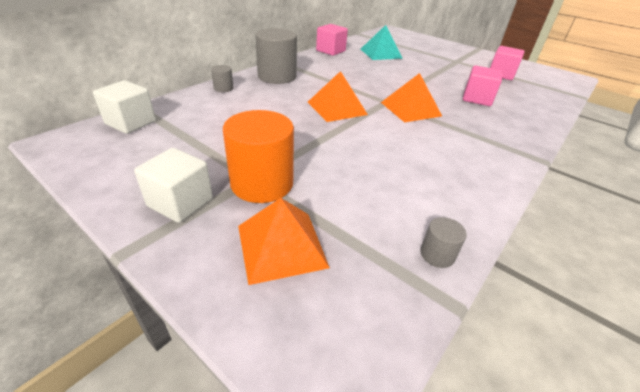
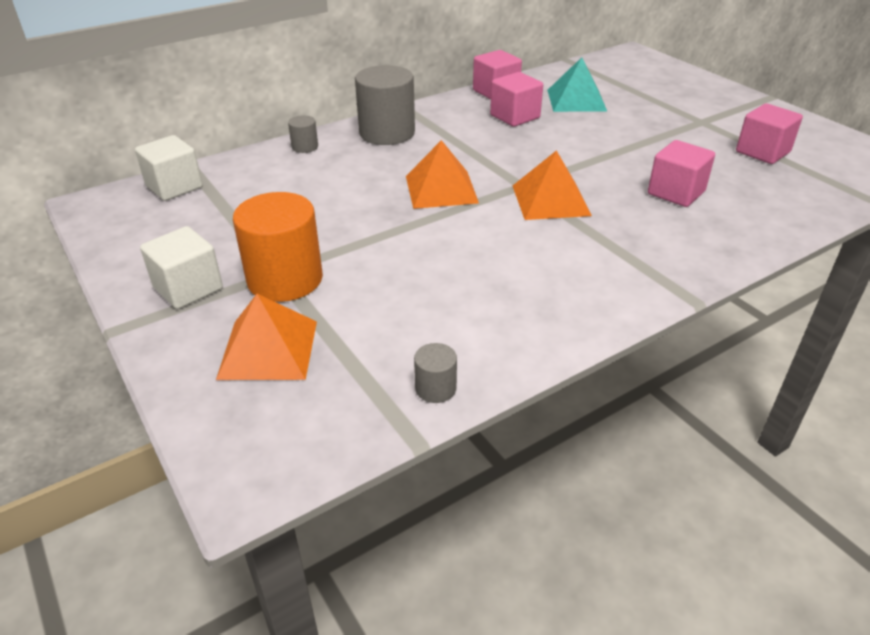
camera: 20 degrees right, 0 degrees up
(352, 63) = (515, 116): none -> pink cube

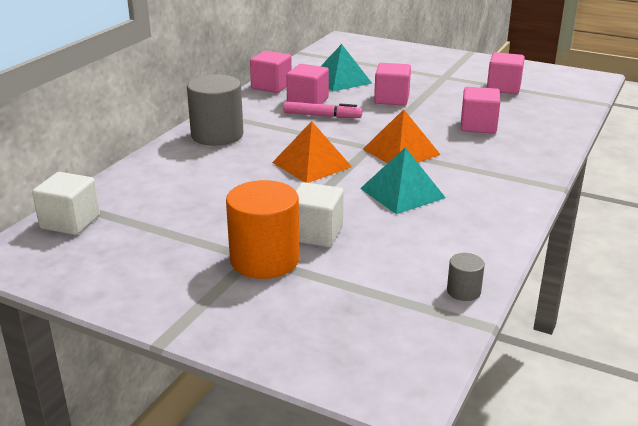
camera: 30 degrees left, 10 degrees down
(188, 288) = (188, 291): white cube -> white cube (315, 234)
(268, 349) = (313, 309): orange pyramid -> none
(305, 147) = (156, 162): grey cylinder -> none
(498, 249) = (402, 193): none -> turquoise pyramid
(511, 137) = (322, 116): none -> pink marker
(608, 135) = (391, 99): none -> pink cube

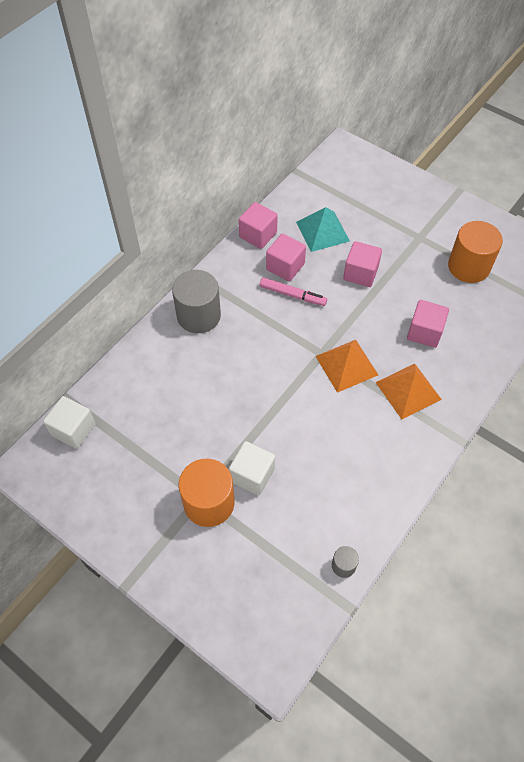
camera: 10 degrees right, 30 degrees up
(311, 164) = (268, 374): orange pyramid -> orange pyramid (408, 390)
(402, 193) = (332, 429): turquoise pyramid -> none
(503, 88) = (468, 266): pink cube -> orange cylinder

